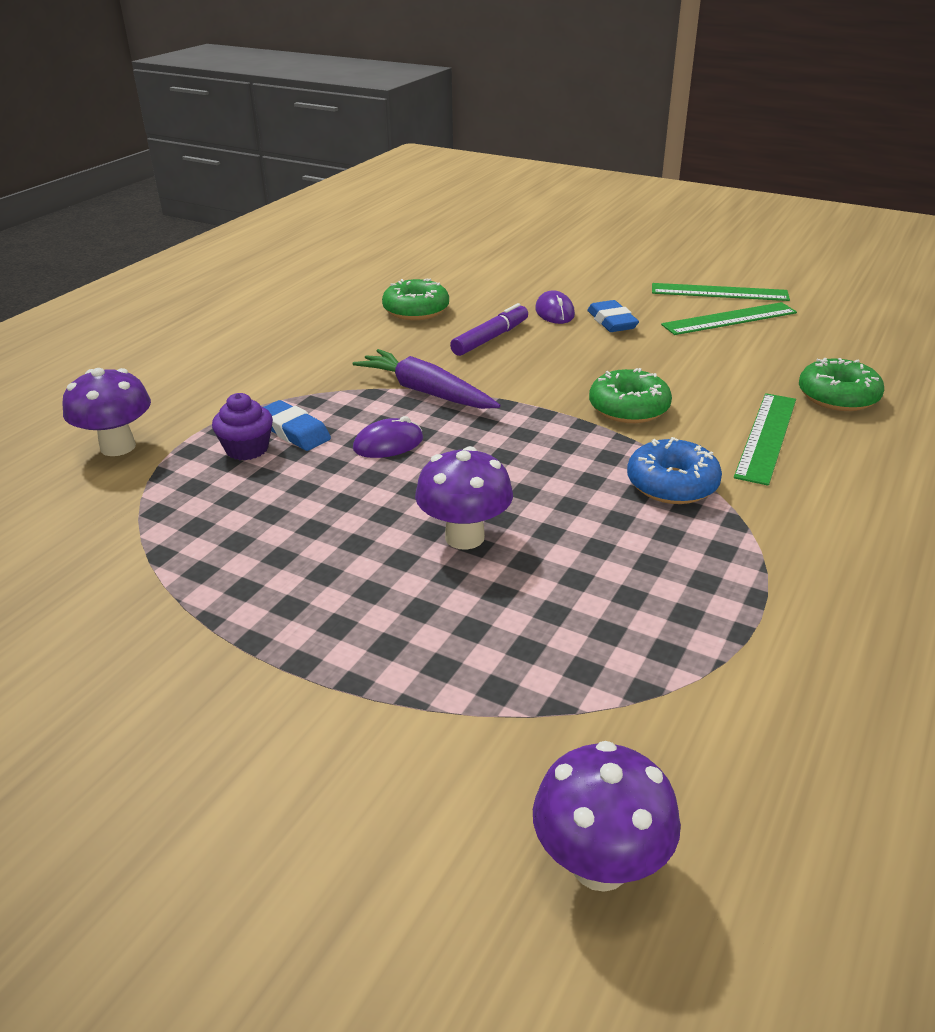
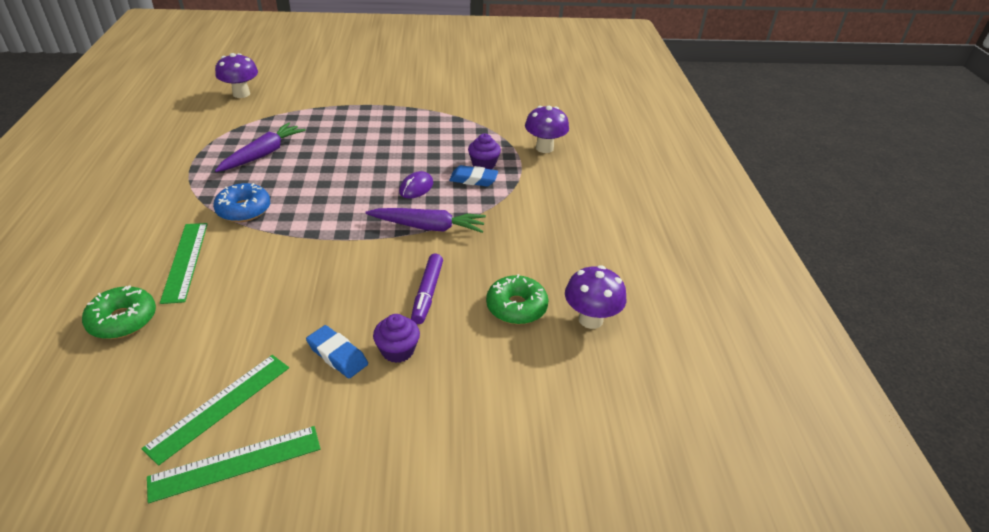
camera: 145 degrees right, 5 degrees up
(464, 537) = (338, 156): purple mushroom -> purple mushroom (590, 319)
(554, 312) = (397, 350): purple mouse -> purple cupcake
(608, 589) = (262, 154): none -> purple carrot
(628, 408) = (286, 256): green donut -> none

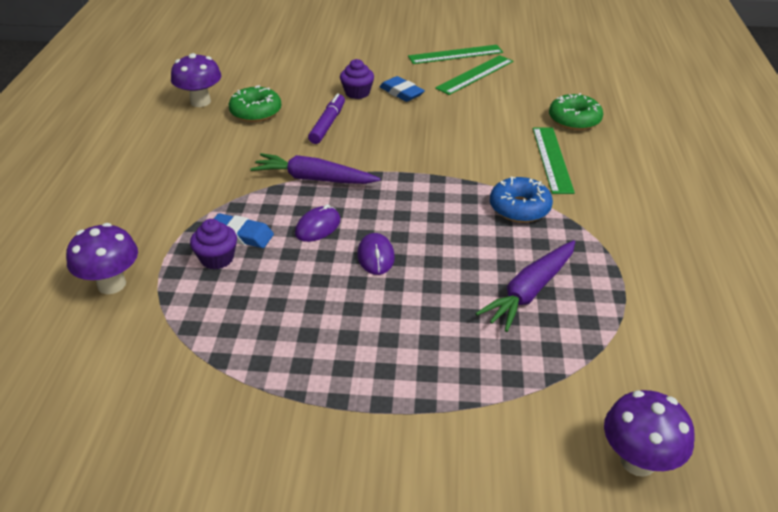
camera: 170 degrees left, 0 degrees up
(369, 170) = (375, 256): none -> purple mouse

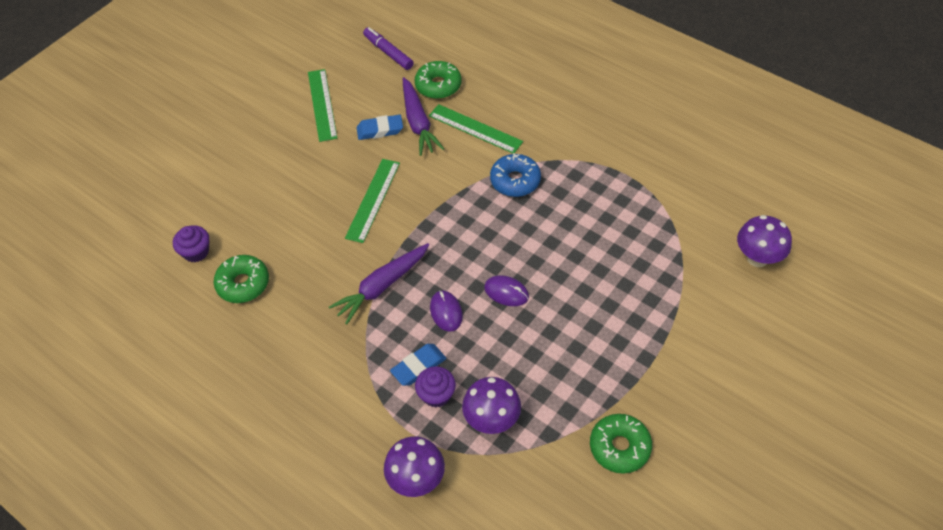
camera: 55 degrees left, 15 degrees up
(200, 102) = (185, 319): purple mushroom -> purple mushroom (492, 420)
(238, 429) = (619, 447): none -> green donut
(327, 124) = (310, 241): purple marker -> purple marker (388, 53)
(357, 93) = (278, 197): purple cupcake -> purple cupcake (196, 252)
(401, 93) = (305, 167): blue eraser -> blue eraser (380, 130)
(455, 54) = (278, 98): green ruler -> green ruler (373, 200)
(530, 291) = (601, 226): purple carrot -> purple carrot (418, 122)

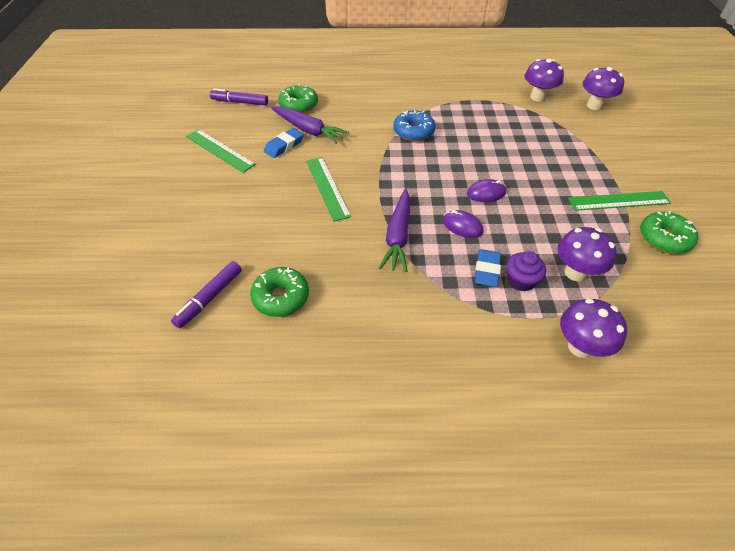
camera: 40 degrees left, 5 degrees down
(196, 252) = (210, 298): purple cupcake -> purple marker
(475, 129) = (353, 117): green ruler -> green ruler (619, 201)
(703, 209) = (537, 97): none -> purple mushroom

